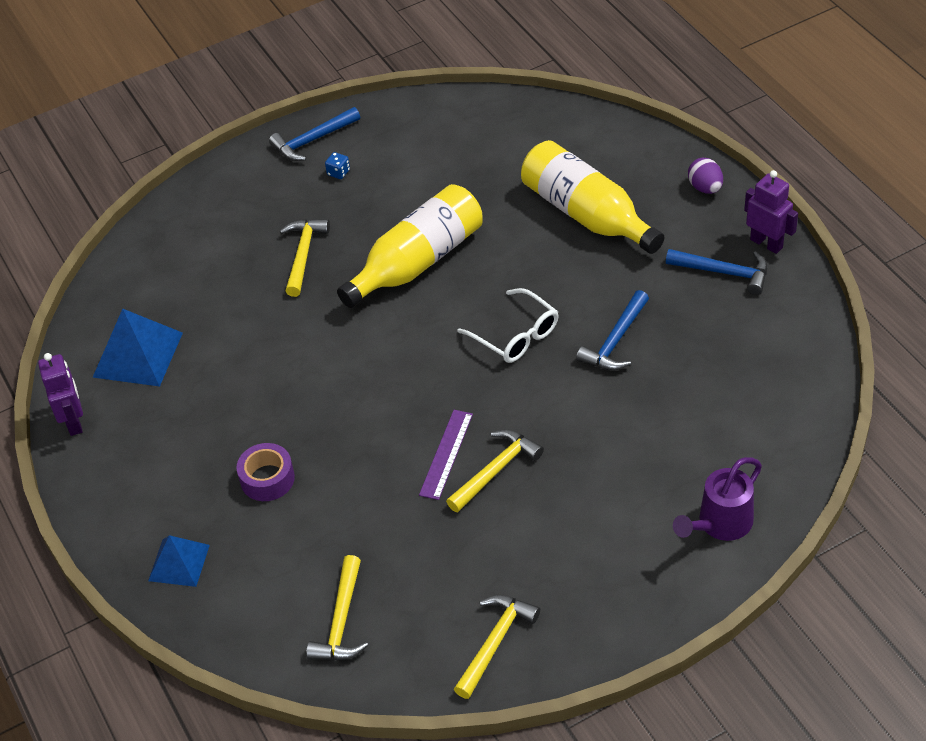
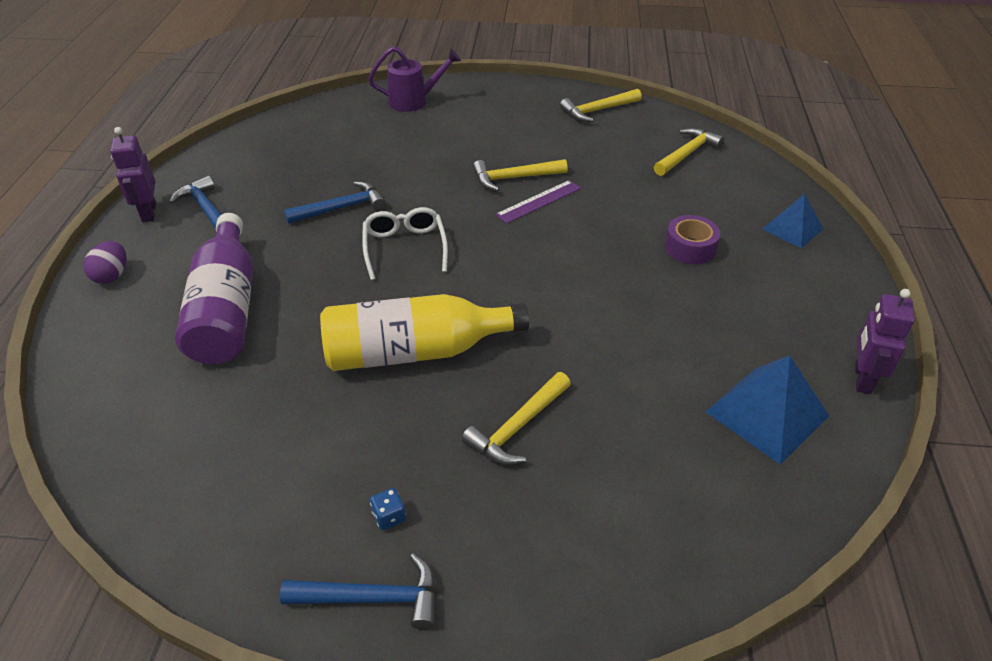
camera: 150 degrees left, 5 degrees down
(587, 214) = (226, 309): yellow bottle -> purple bottle

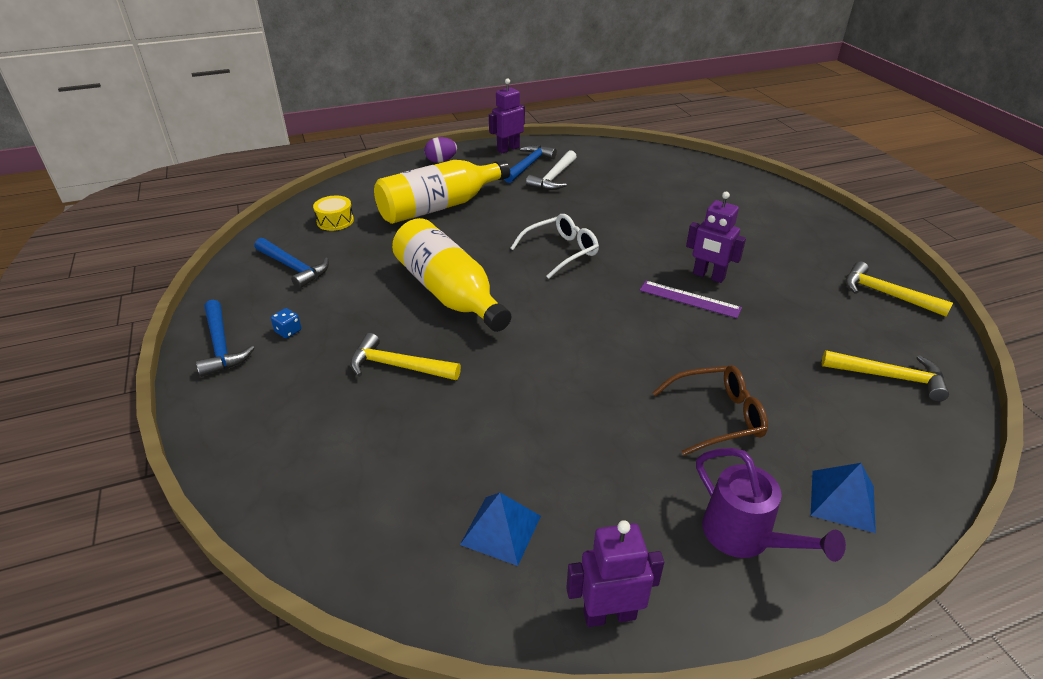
camera: 65 degrees right, 5 degrees down
(162, 417) = (335, 221): none -> yellow drum
(226, 309) = (439, 206): purple bottle -> yellow bottle
(256, 202) = (554, 178): none -> white hammer
(342, 208) = (581, 211): blue hammer -> blue hammer (293, 268)
(414, 101) = (758, 195): purple watering can -> purple watering can (745, 537)
(514, 178) = (708, 276): yellow hammer -> purple robot
(690, 248) = (717, 416): purple tape -> brown glasses
(767, 413) = (501, 530): blue pyramid -> blue pyramid, size x0.63

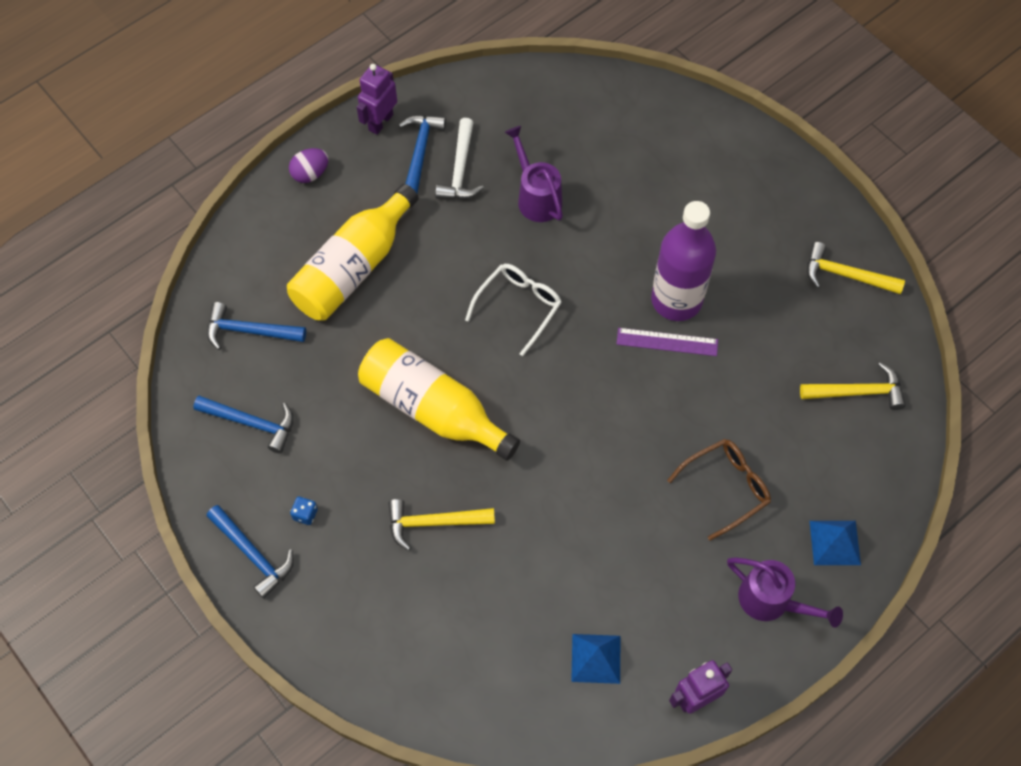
camera: 20 degrees left, 25 degrees up
(335, 221) = (249, 331): yellow drum -> blue hammer
(607, 200) = (536, 197): none -> purple watering can
(708, 276) = (676, 300): purple robot -> purple bottle

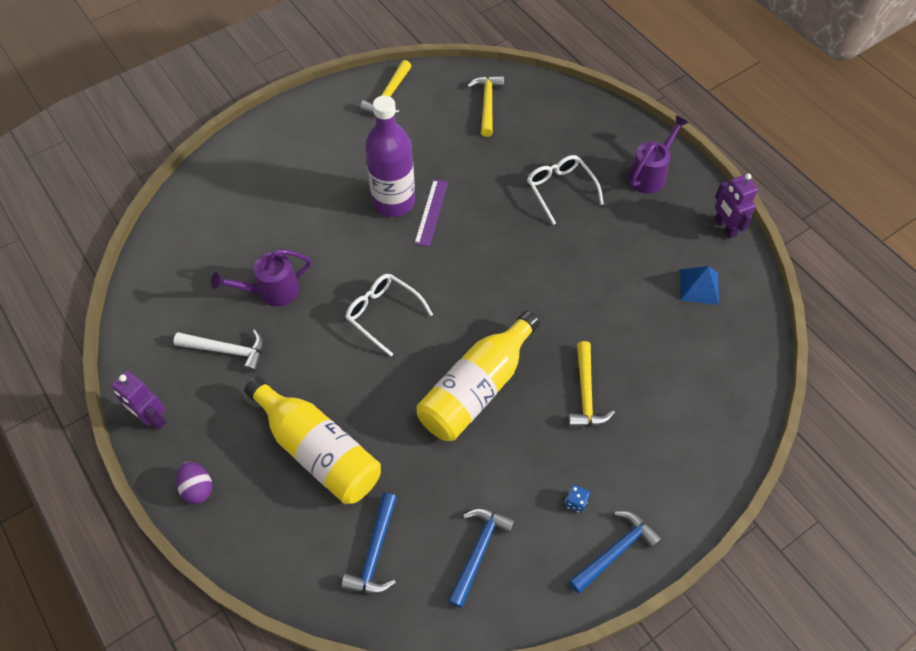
camera: 85 degrees left, 5 degrees down
(420, 151) = (197, 384): blue hammer -> none
(726, 488) = (560, 190): brown glasses -> white glasses
(835, 542) = (604, 133): blue pyramid -> none

